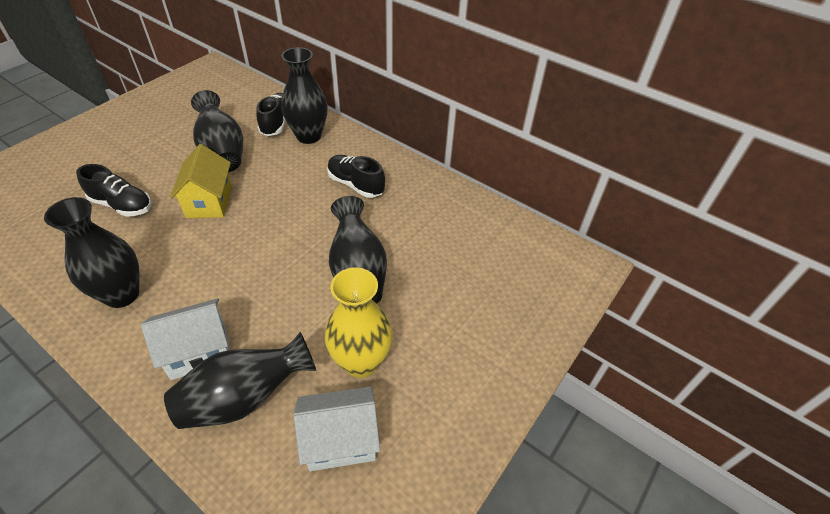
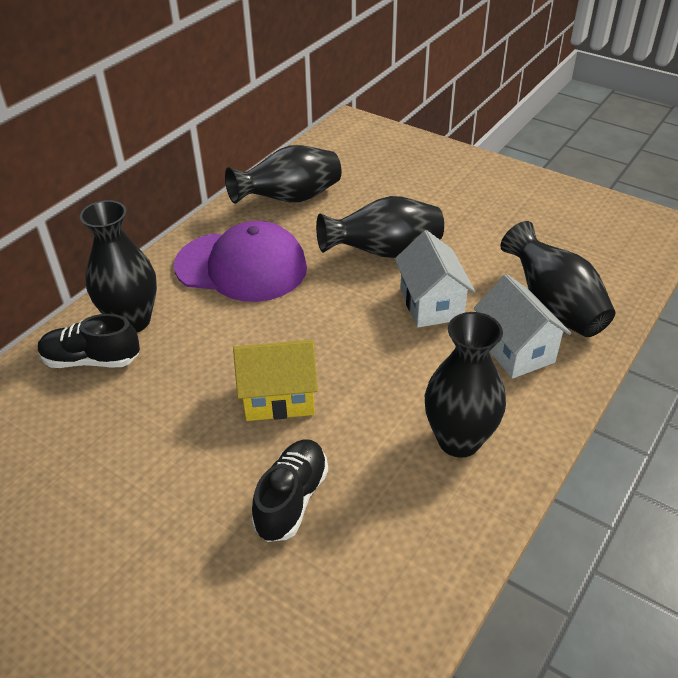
camera: 90 degrees left, 5 degrees down
(222, 152) = (162, 409): black vase -> black vase (290, 199)
(340, 440) = (568, 245): white house -> white house (431, 304)
(355, 184) = (241, 266): black shoe -> purple cap
(361, 362) = (491, 241): yellow vase -> none

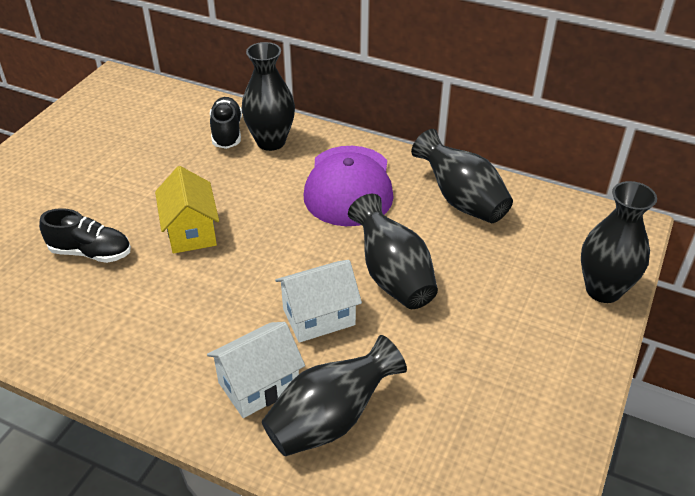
camera: 80 degrees right, 0 degrees up
(459, 440) = (143, 345): black vase -> black vase (603, 290)

